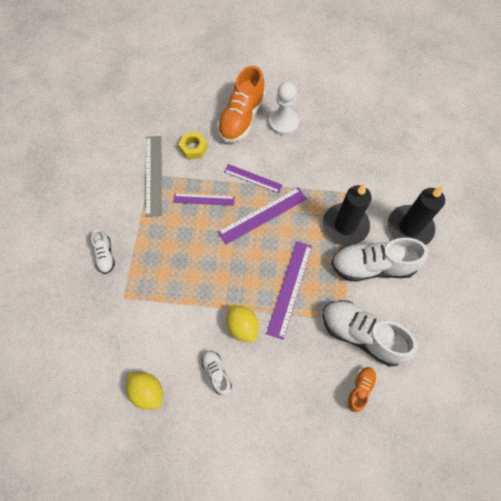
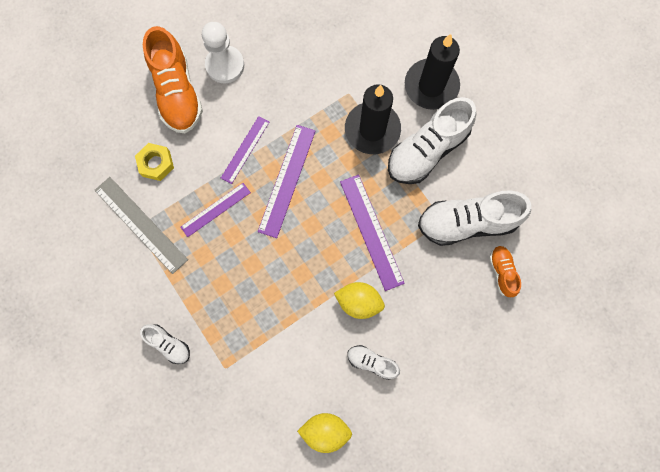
camera: 40 degrees left, 10 degrees up
(253, 178) = (245, 149): purple ruler -> purple ruler turned 45 degrees counterclockwise

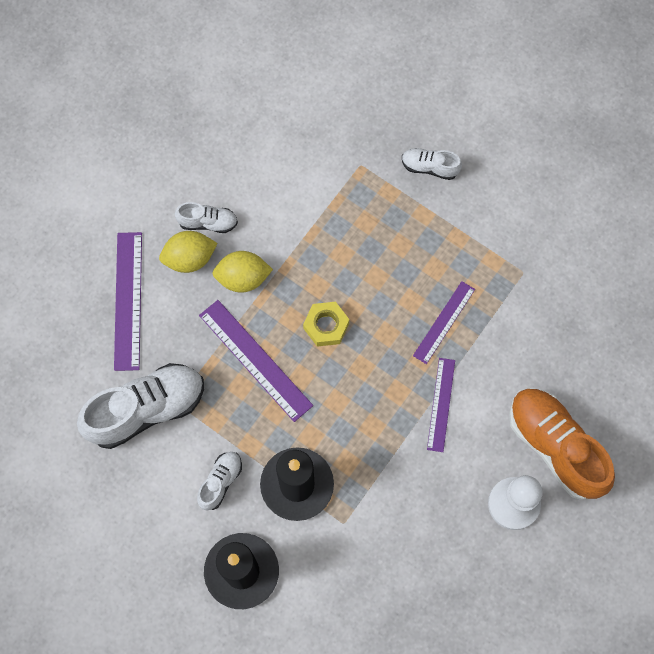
camera: 160 degrees right, 5 degrees down
(141, 224) = (520, 276): grey ruler -> none
(156, 164) = (537, 350): yellow nut -> yellow nut (326, 326)
(287, 180) = (376, 385): purple ruler -> purple ruler (128, 300)
(325, 430) = (234, 143): yellow lemon -> yellow lemon (190, 259)
(427, 150) = (220, 482): white shoe -> white shoe, size x0.50
(502, 272) = (90, 366): orange shoe -> none

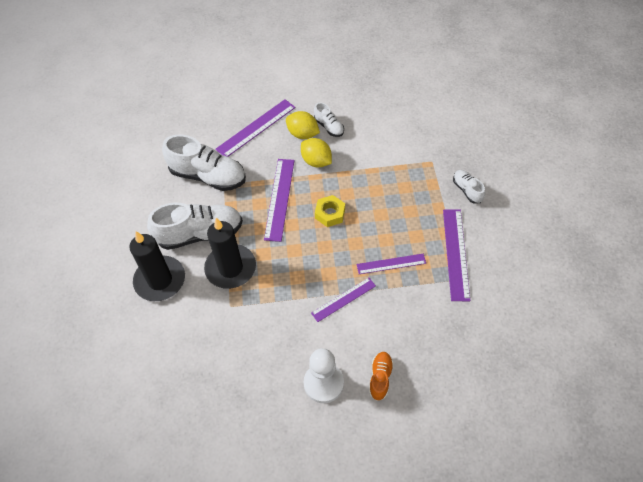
camera: 50 degrees right, 15 degrees down
(220, 482) = (200, 234): white shoe -> white shoe, size x2.01
(490, 251) = (455, 253): none -> purple ruler
(555, 446) = (380, 378): orange shoe -> orange shoe, size x0.50

